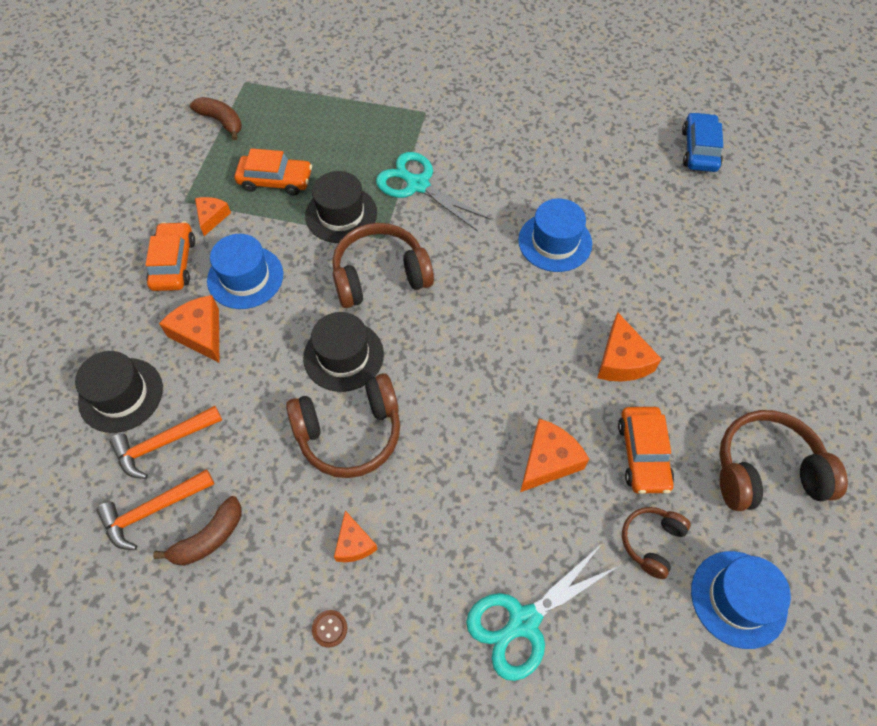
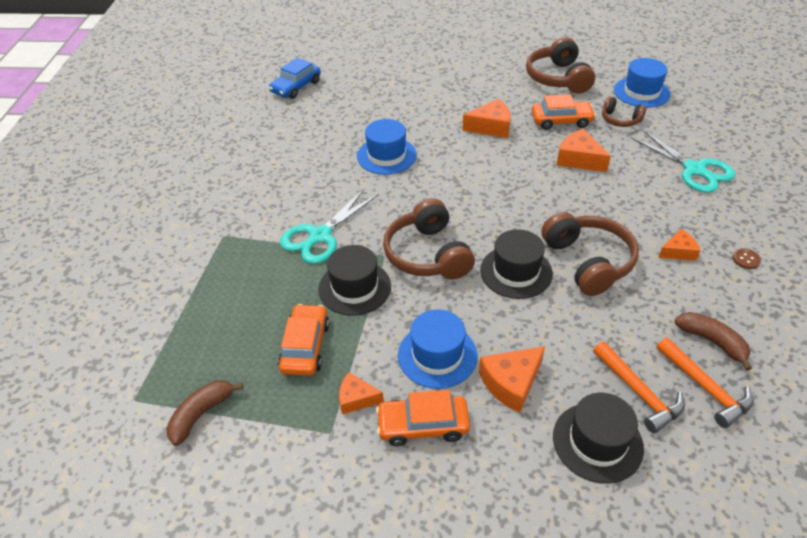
camera: 90 degrees left, 15 degrees down
(699, 150) = (296, 87): blue car -> blue car turned 60 degrees counterclockwise

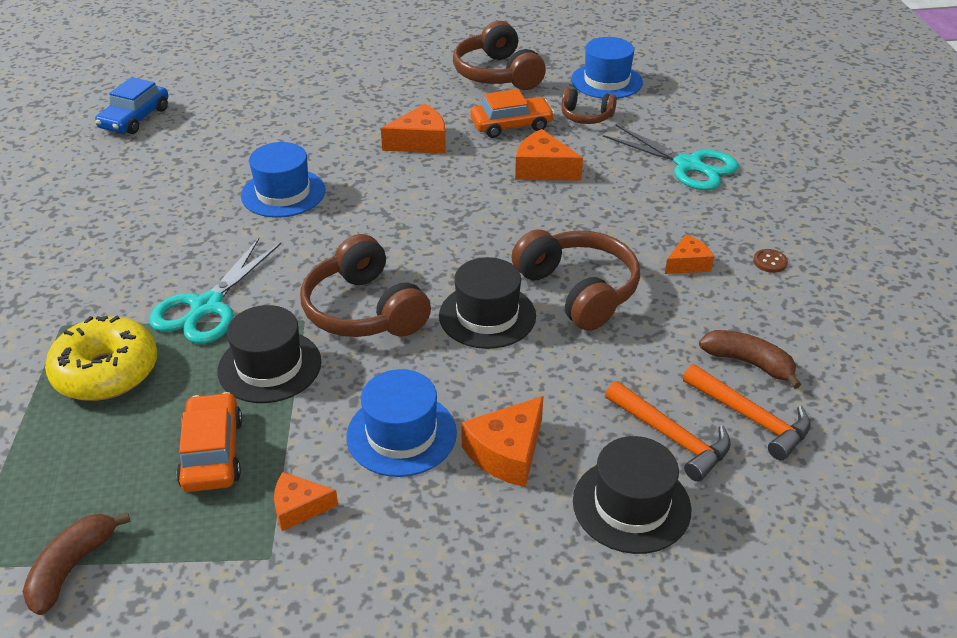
camera: 15 degrees left, 5 degrees down
(246, 274) = (106, 372): none -> yellow donut
(423, 425) = (398, 525): orange car -> none

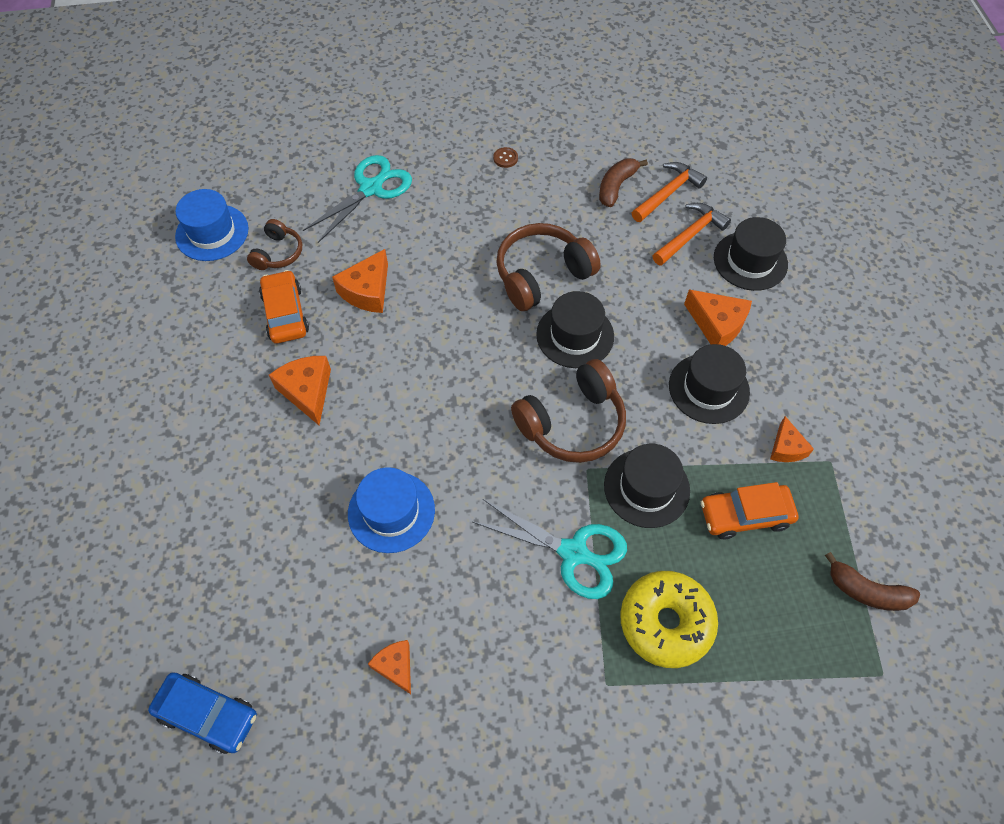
camera: 90 degrees left, 20 degrees up
(401, 434) = (708, 388): blue hat -> black hat
(497, 74) = (177, 323): brown headphones -> none
(688, 264) = (508, 205): orange cheese -> orange cheese (395, 666)

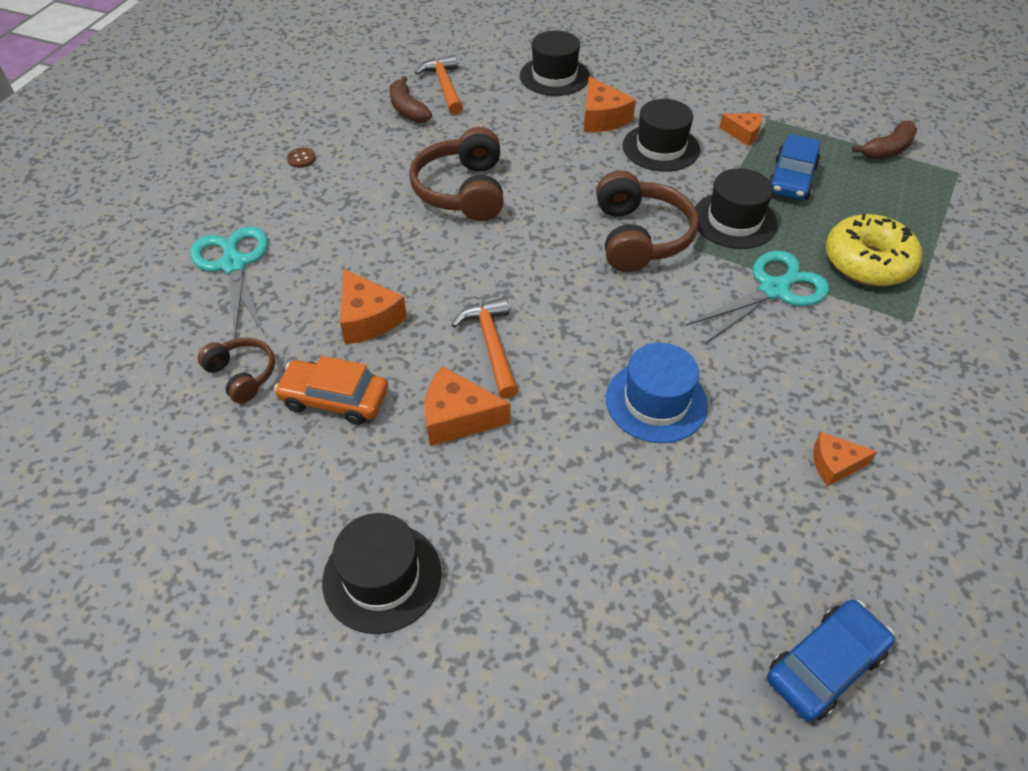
camera: 60 degrees left, 10 degrees down
(212, 232) = (145, 427): blue hat -> none
(575, 335) = (547, 198): black hat -> black hat (382, 577)
(690, 235) = (500, 93): orange hammer -> orange hammer (492, 345)
(717, 324) = (602, 118): orange cheese -> orange cheese turned 90 degrees clockwise
(745, 515) = (791, 179): orange car -> blue car

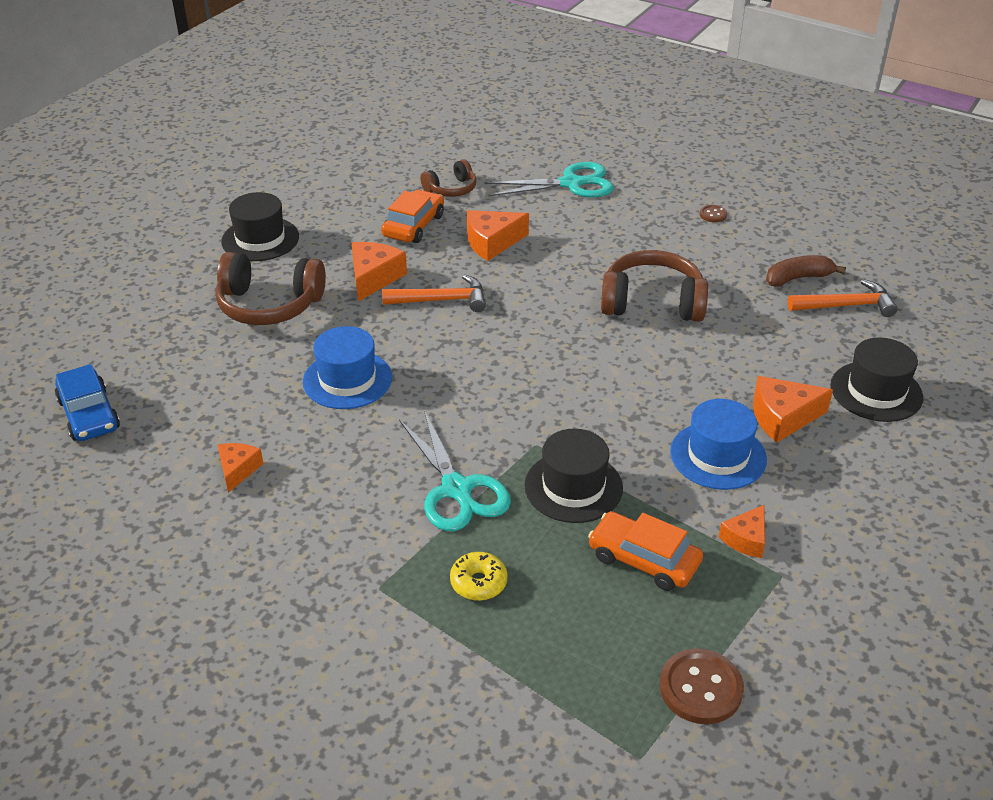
camera: 100 degrees right, 10 degrees down
(639, 237) = (560, 408): brown headphones -> brown headphones (269, 304)
(660, 148) = (718, 455): black hat -> blue hat
(791, 179) = (643, 560): blue car -> orange car
(867, 262) = (478, 582): yellow donut -> yellow donut, size x0.53
(887, 150) = (700, 688): brown banana -> brown button

